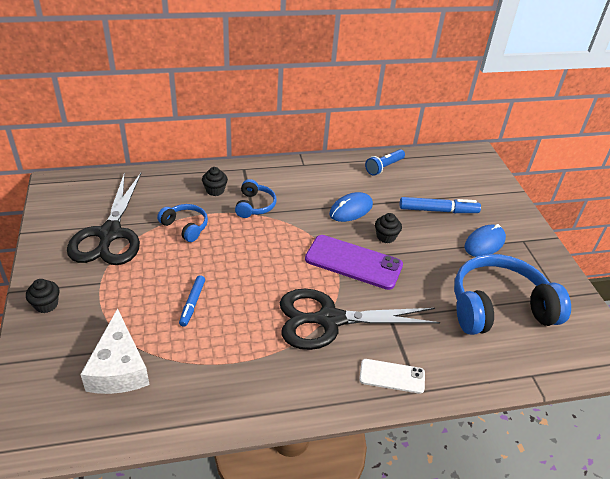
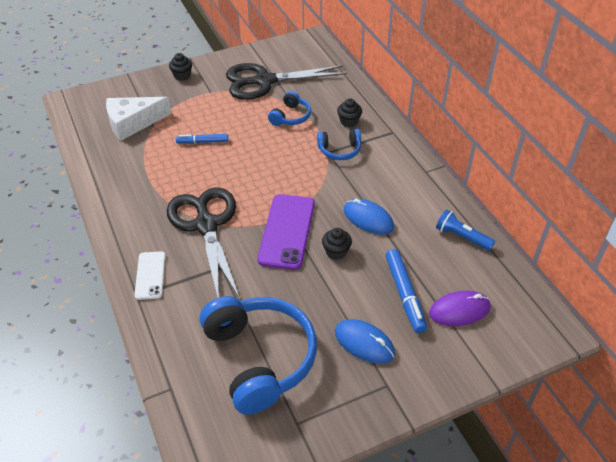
camera: 80 degrees right, 5 degrees up
(456, 188) = (459, 310): none -> purple mouse

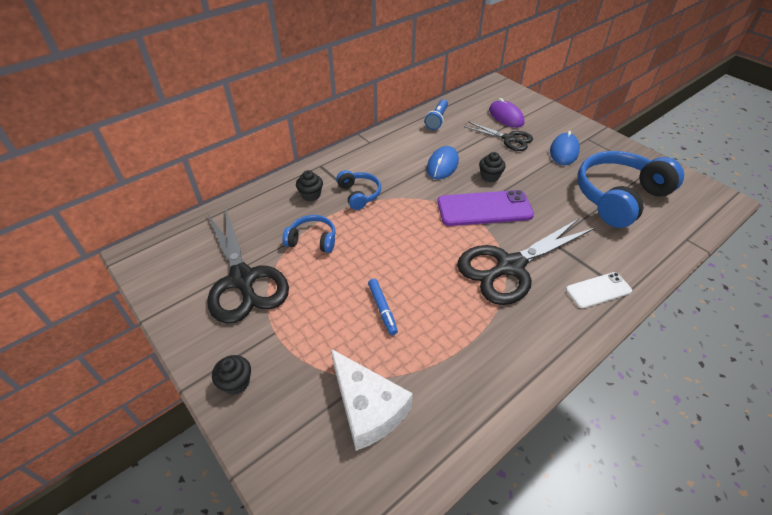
camera: 105 degrees left, 0 degrees up
(405, 294) = (508, 139): blue marker -> black scissors

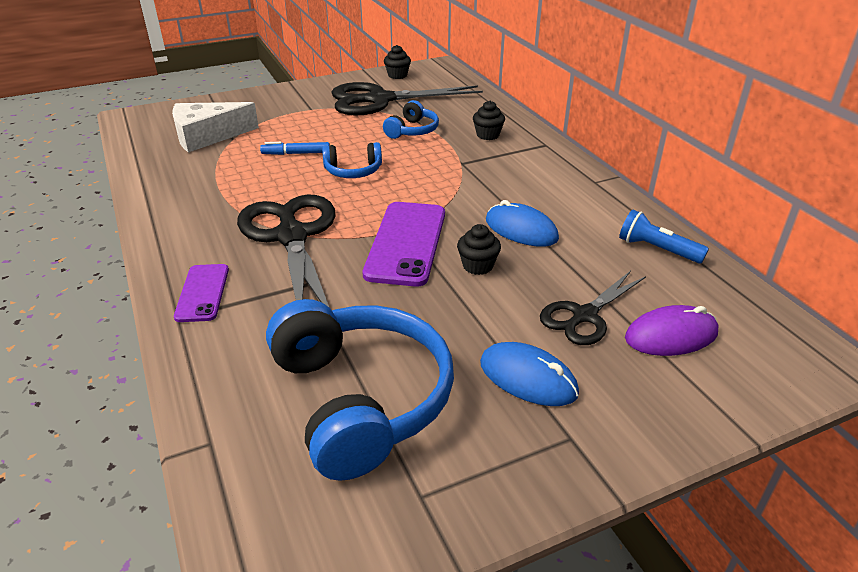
camera: 105 degrees right, 10 degrees down
(236, 383) = (277, 95): black cupcake -> black cupcake (397, 75)
(359, 194) = (477, 161): blue headphones -> blue headphones (353, 171)
(598, 290) = (202, 293): white phone -> purple phone

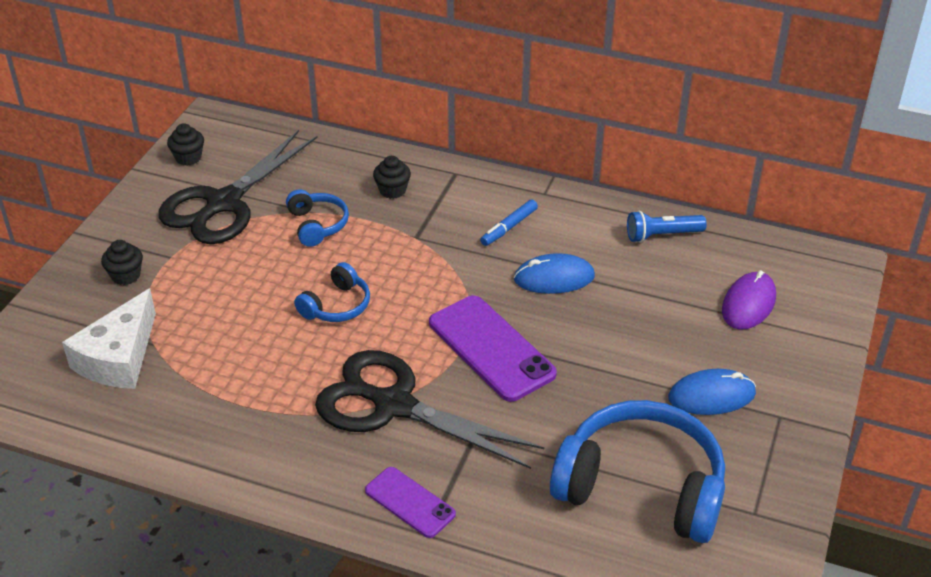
camera: 45 degrees left, 5 degrees up
(296, 153) = (250, 320): blue marker -> blue marker (509, 227)
(477, 266) = (569, 332): black cupcake -> black cupcake (126, 275)
(584, 316) = (685, 325): black scissors -> none

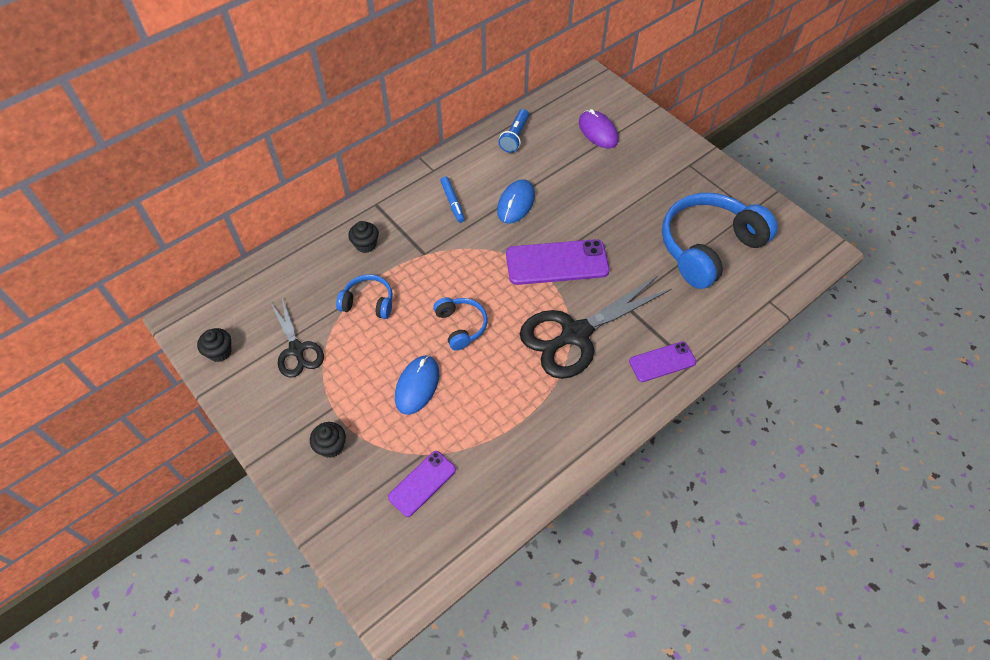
camera: 60 degrees left, 15 degrees up
(118, 357) = (422, 483): white cheese -> purple phone
(223, 203) = (296, 350): black scissors -> black scissors, size x0.57
(711, 396) = (658, 183): blue mouse -> blue mouse (417, 386)

